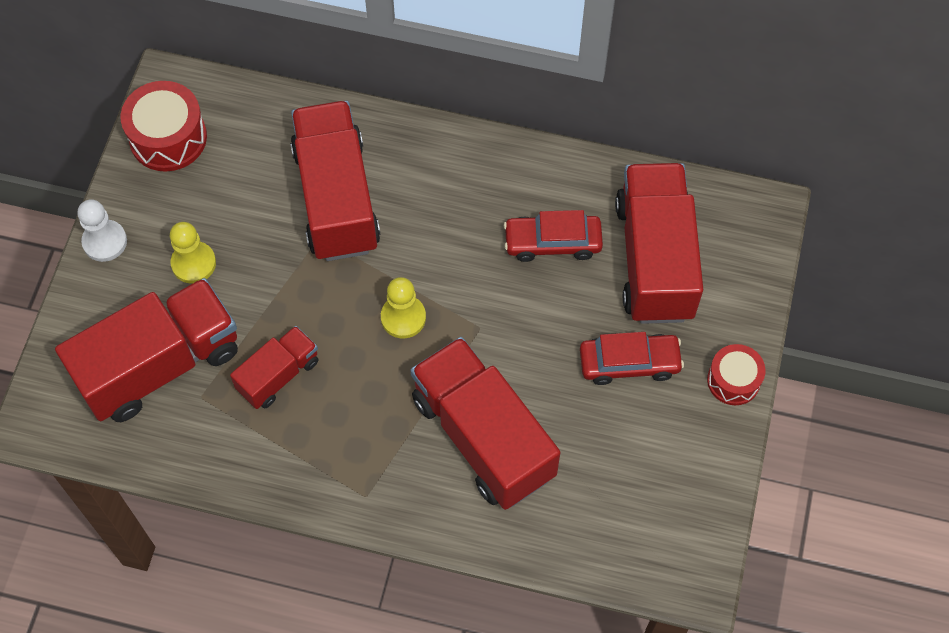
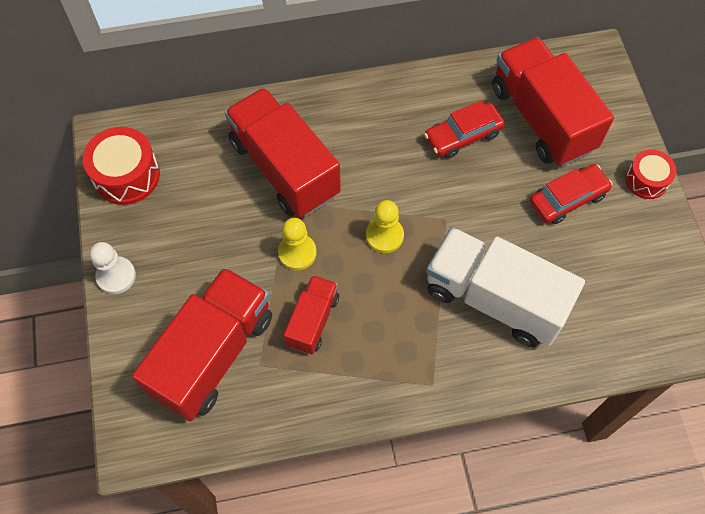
camera: 25 degrees left, 0 degrees up
(193, 263) = (198, 263): yellow pawn -> yellow pawn (297, 253)
(483, 436) = (494, 299): red truck -> white truck

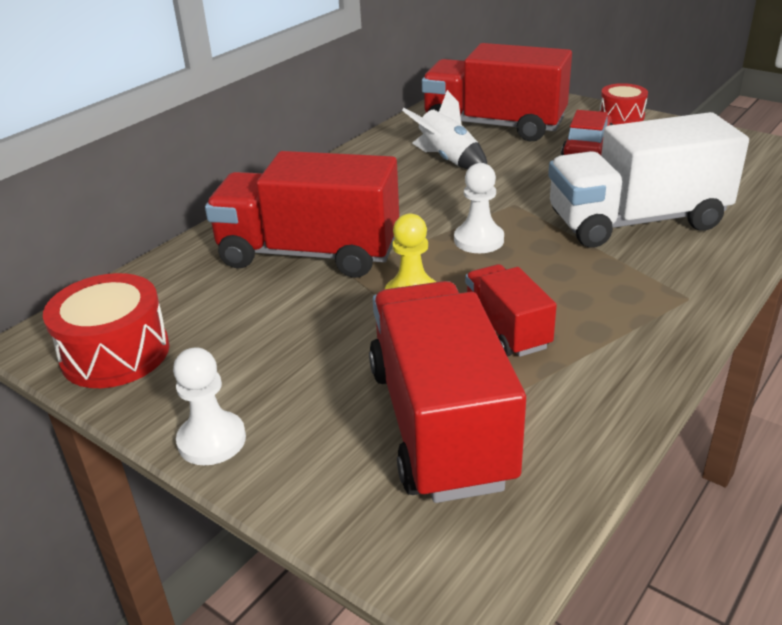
camera: 40 degrees left, 30 degrees down
(384, 236) = (479, 240): yellow pawn -> white pawn
(463, 136) = (448, 160): red car -> white rocket

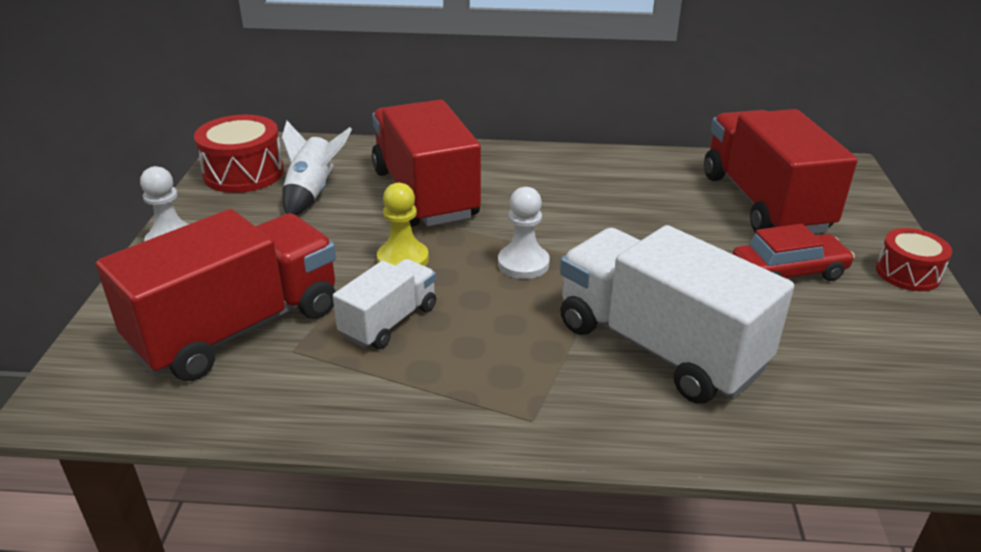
camera: 55 degrees right, 0 degrees up
(448, 160) = (656, 201): white rocket -> white rocket (312, 193)
(506, 329) = (389, 322): red truck -> white truck

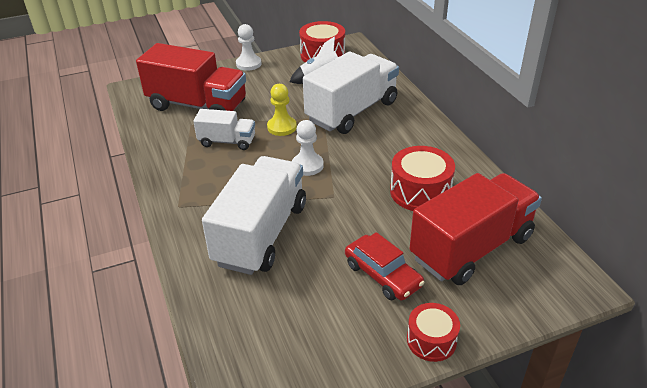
camera: 65 degrees right, 5 degrees up
(425, 194) = (352, 111): red truck -> white truck
(644, 201) = (420, 192): none -> red drum

